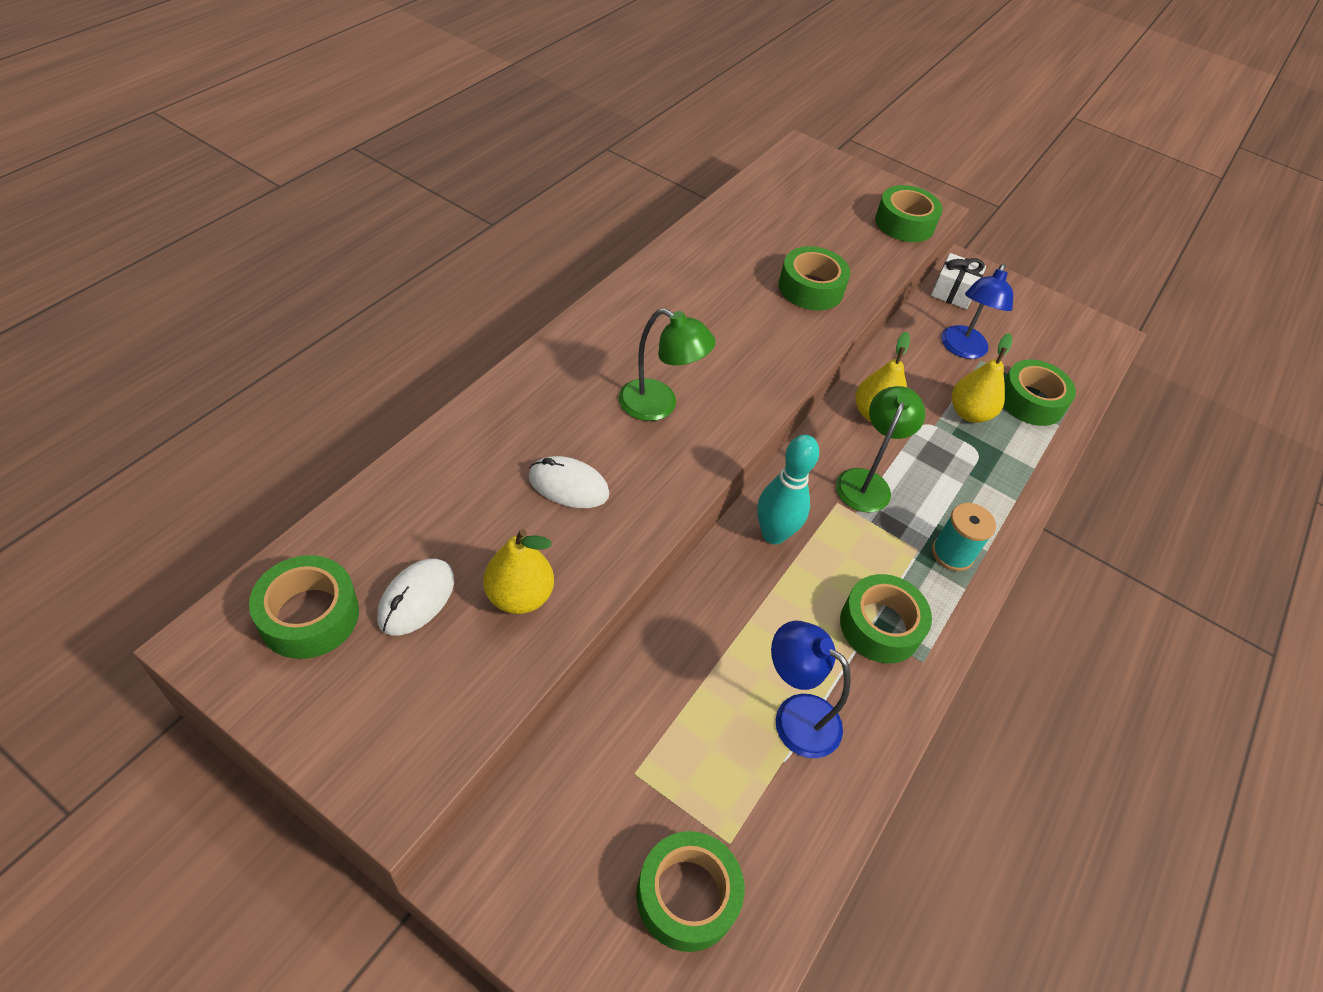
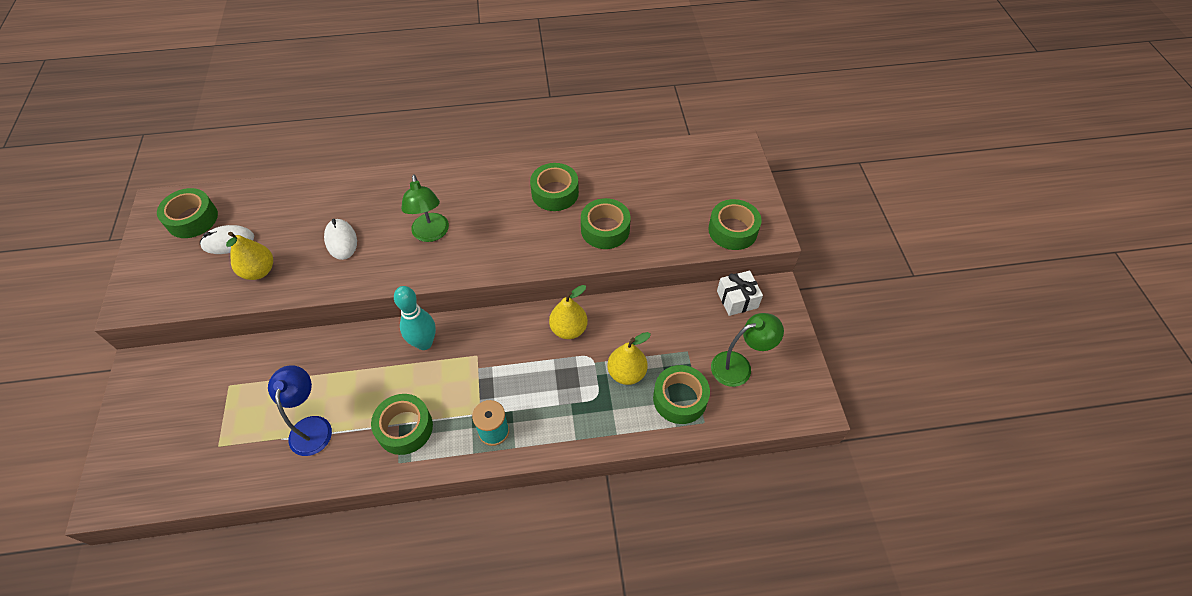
camera: 55 degrees right, 5 degrees up
(687, 895) = (179, 447): green tape -> green tape (555, 193)
(866, 481) = (508, 358): green lamp -> green lamp (739, 366)
(962, 349) = (684, 336): blue lamp -> none

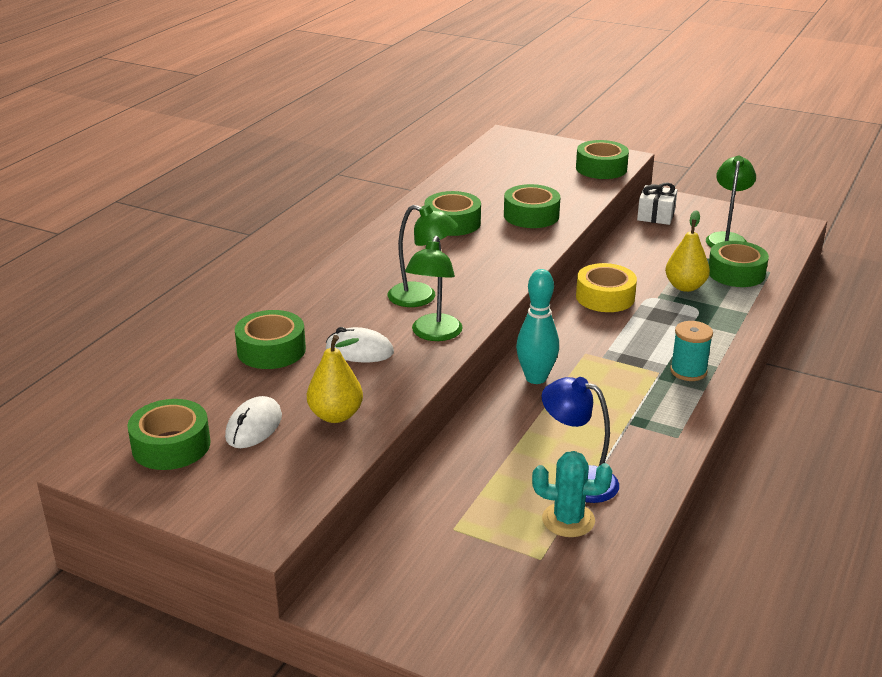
camera: 55 degrees left, 25 degrees down
(265, 442) = (568, 520): none -> turquoise cactus
(385, 266) = (434, 334): none -> green lamp
(405, 428) = (637, 420): green tape -> green tape (271, 350)
(568, 329) = (605, 297): yellow pear -> yellow tape

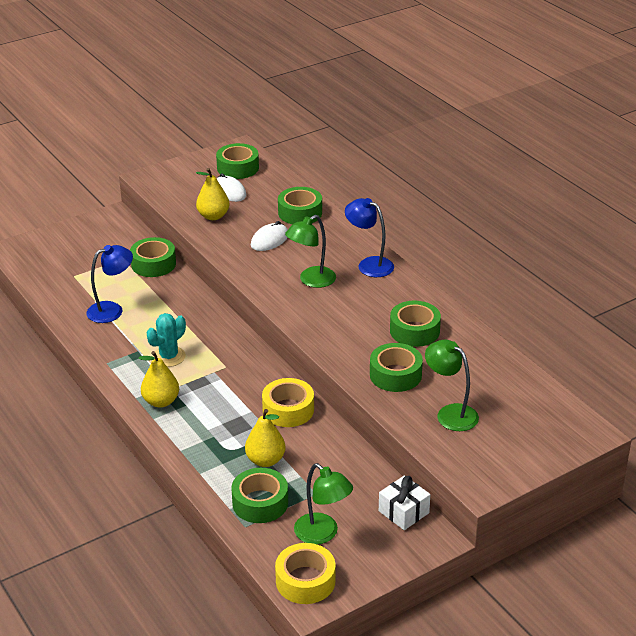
camera: 120 degrees right, 5 degrees up
(354, 274) = (369, 264): none -> blue lamp
(434, 334) = (261, 271): green lamp -> green lamp (450, 413)
(536, 378) = (219, 334): turquoise bowling pin -> none
(568, 520) = (88, 294): turquoise cactus -> turquoise cactus (169, 357)
(601, 168) = (463, 459): green tape -> green tape (153, 264)
(688, 371) = (161, 401): turquoise spool -> yellow pear
(780, 232) = (305, 581): none -> yellow tape

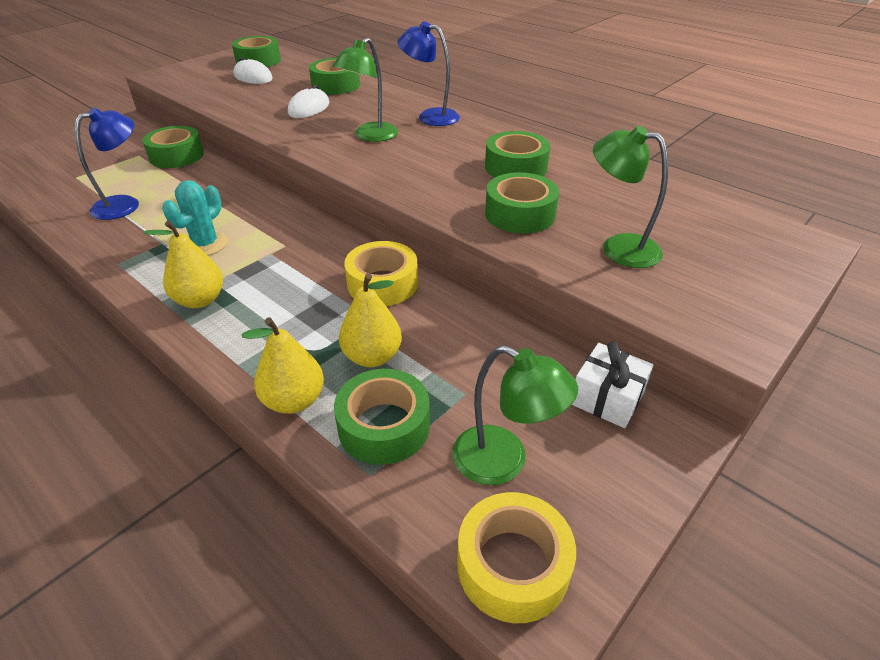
camera: 15 degrees left, 5 degrees up
(213, 216) = (238, 96): yellow pear -> yellow pear (294, 401)

